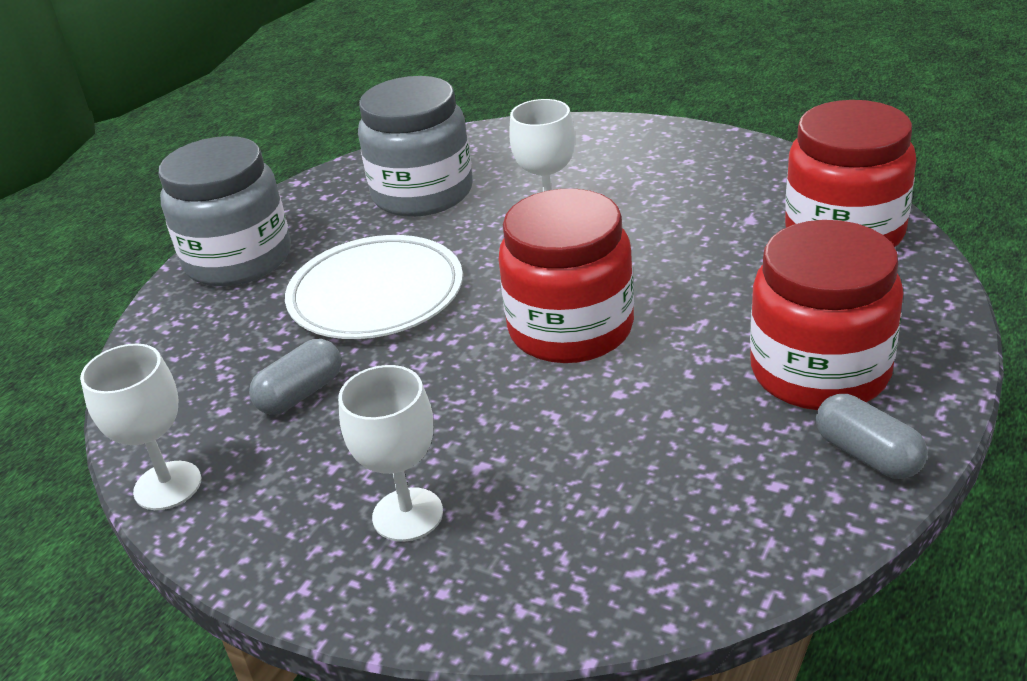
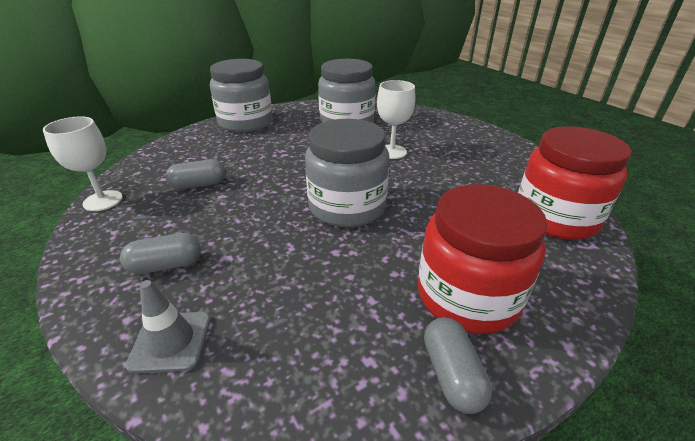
camera: 25 degrees right, 0 degrees up
(376, 294) = (279, 155): white plate -> none
(407, 514) = (166, 265): white goblet -> grey capsule
(532, 582) = (171, 341): none -> grey traffic cone
(571, 329) = (347, 207): red jar -> grey jar

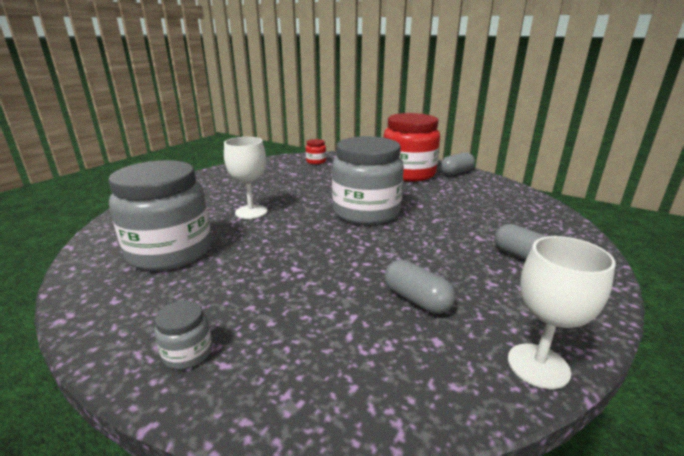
camera: 115 degrees left, 10 degrees down
(171, 341) = (552, 228): grey traffic cone -> none
(246, 123) = (187, 353): grey jar -> grey jar, size x0.41
(555, 217) = (316, 161): red jar -> red jar, size x0.41

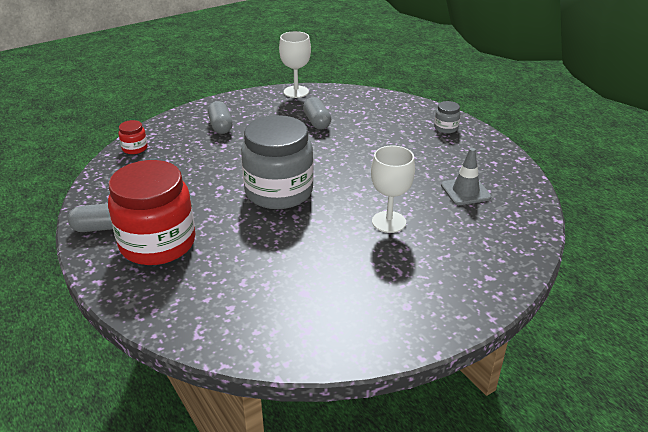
camera: 155 degrees left, 10 degrees up
(170, 251) = (465, 191): grey jar -> grey traffic cone
(316, 161) = (246, 322): red jar -> red jar (135, 148)

